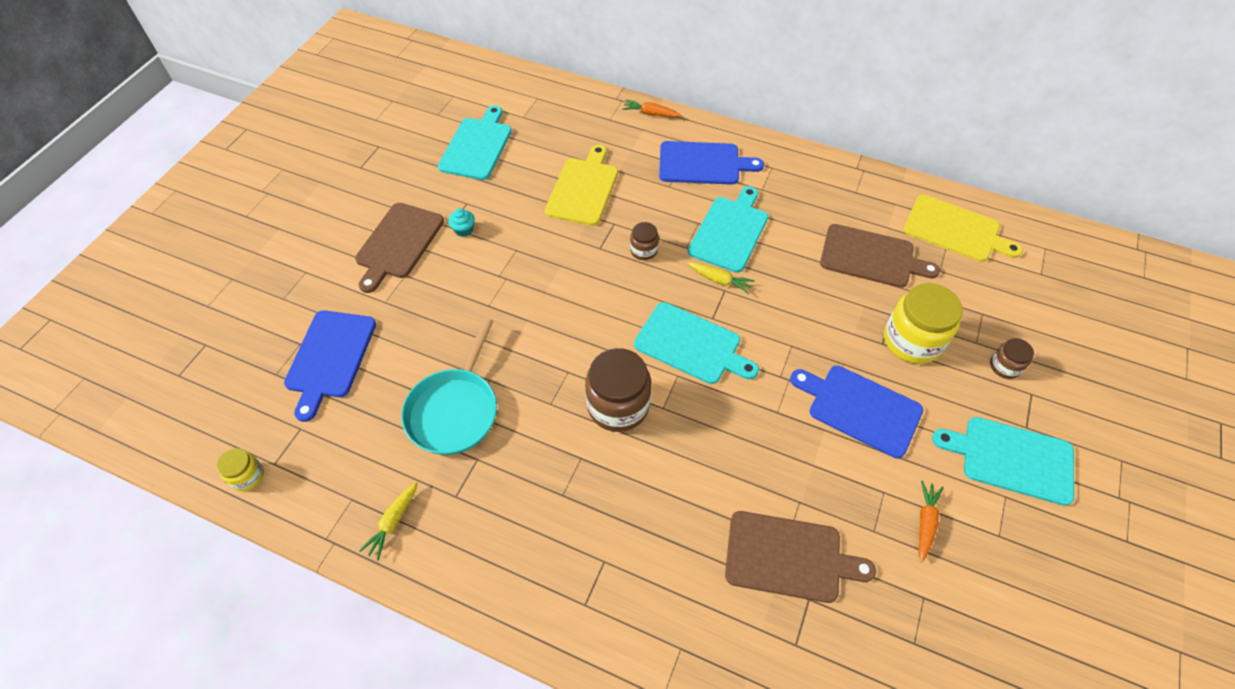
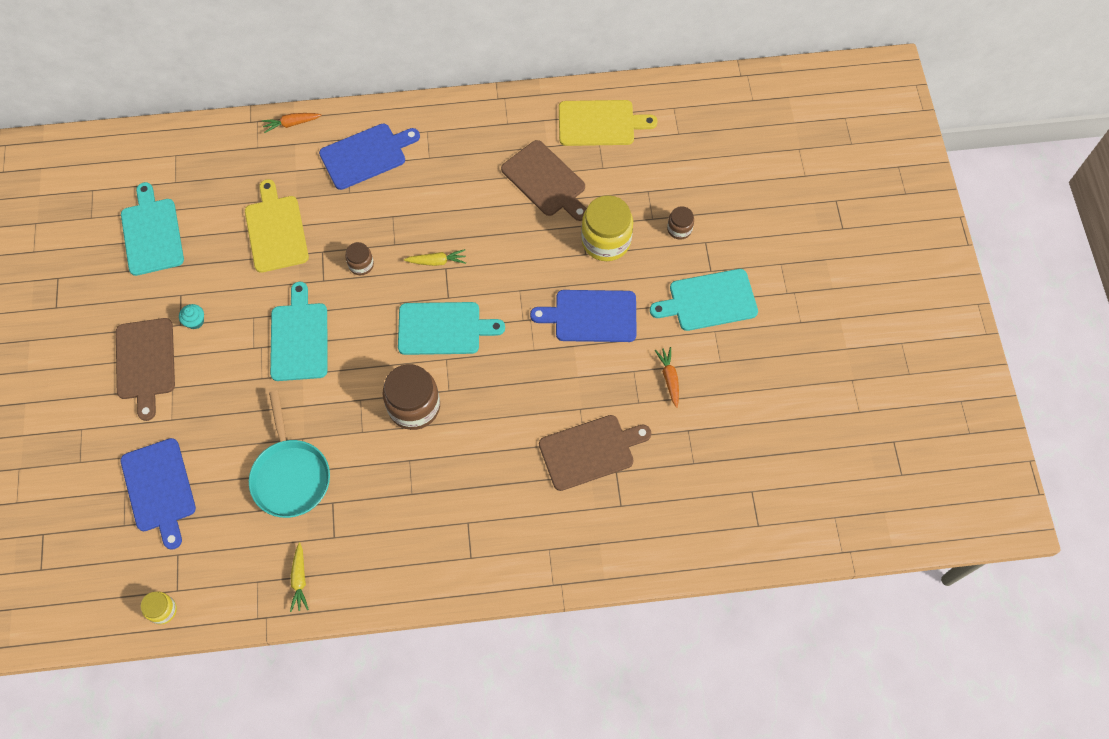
camera: 30 degrees left, 10 degrees up
(730, 231) = (423, 212): turquoise cutting board -> turquoise cutting board (299, 338)
(871, 257) = (546, 181): brown cutting board -> brown cutting board turned 60 degrees clockwise

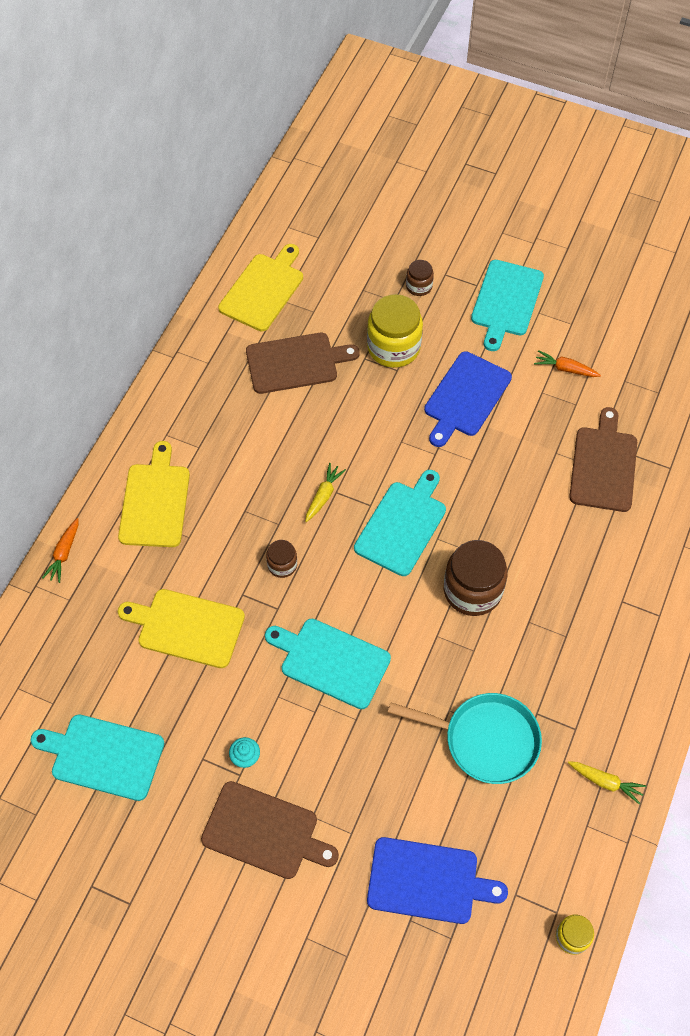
camera: 60 degrees left, 5 degrees down
(366, 155) = (155, 501): blue cutting board -> yellow cutting board

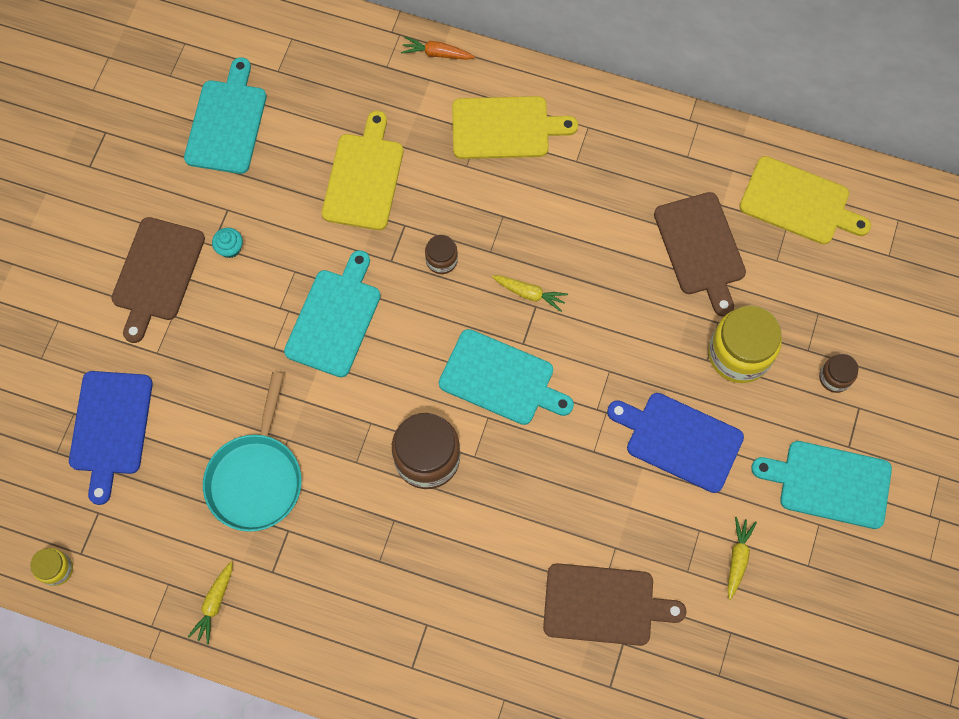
camera: 85 degrees right, 10 degrees up
(565, 369) = (737, 558): orange carrot -> yellow carrot

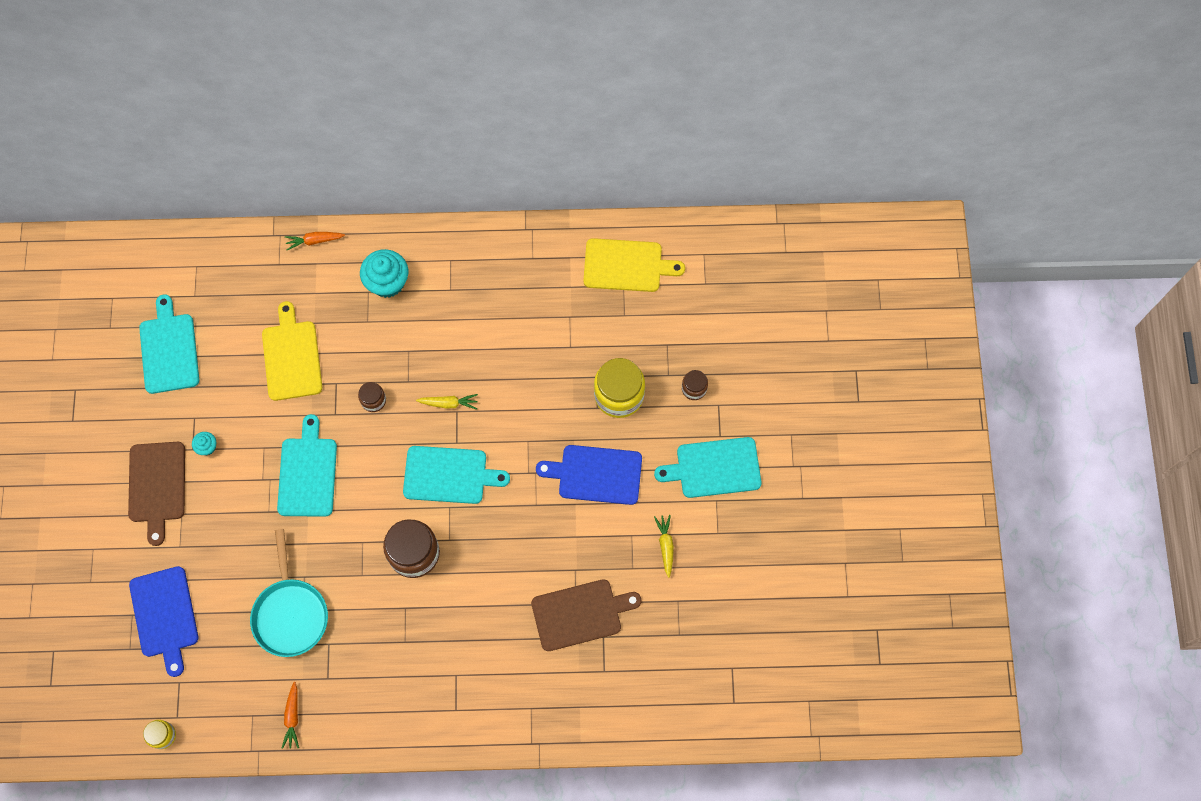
camera: 20 degrees left, 0 degrees up
(214, 604) = (292, 717): yellow carrot -> orange carrot
(505, 128) = (387, 282): yellow cutting board -> turquoise cupcake
(700, 248) = (565, 325): brown cutting board -> none

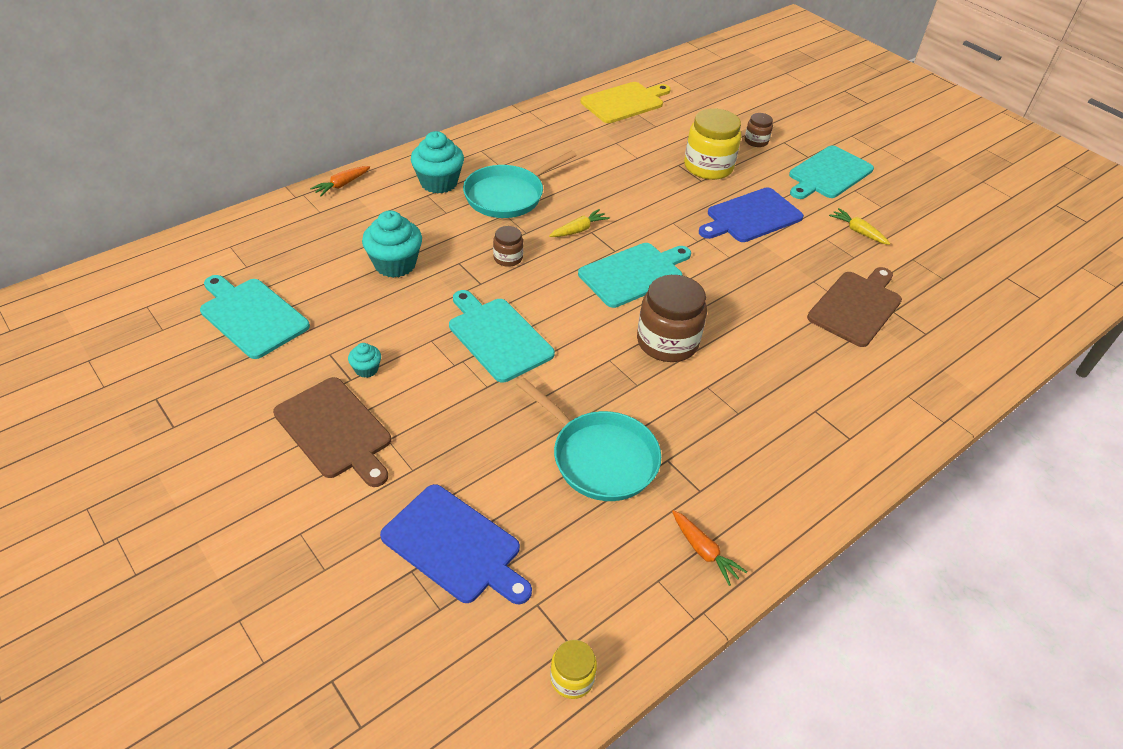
camera: 40 degrees left, 25 degrees down
(292, 357) = (395, 264): yellow cutting board -> turquoise cupcake
(428, 330) = (508, 195): none -> turquoise pan

